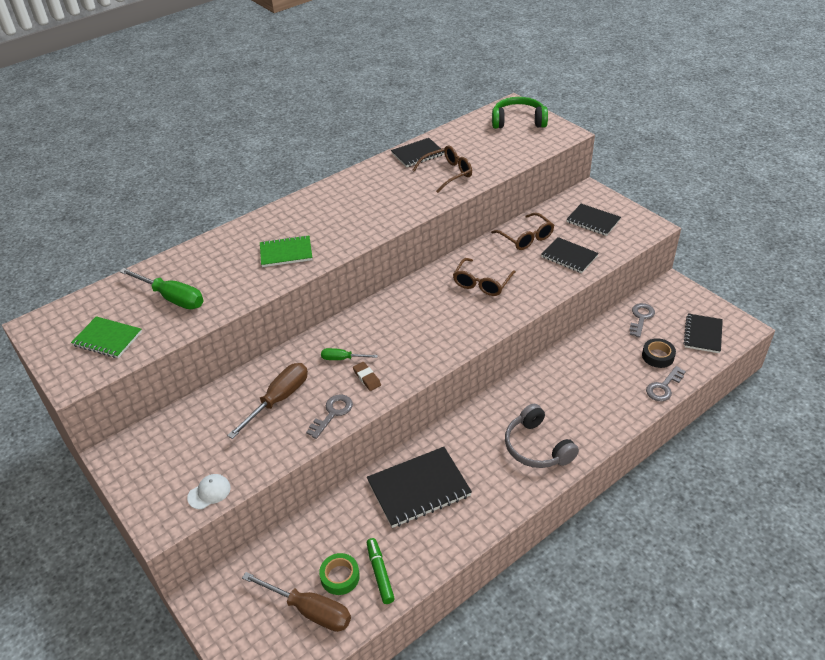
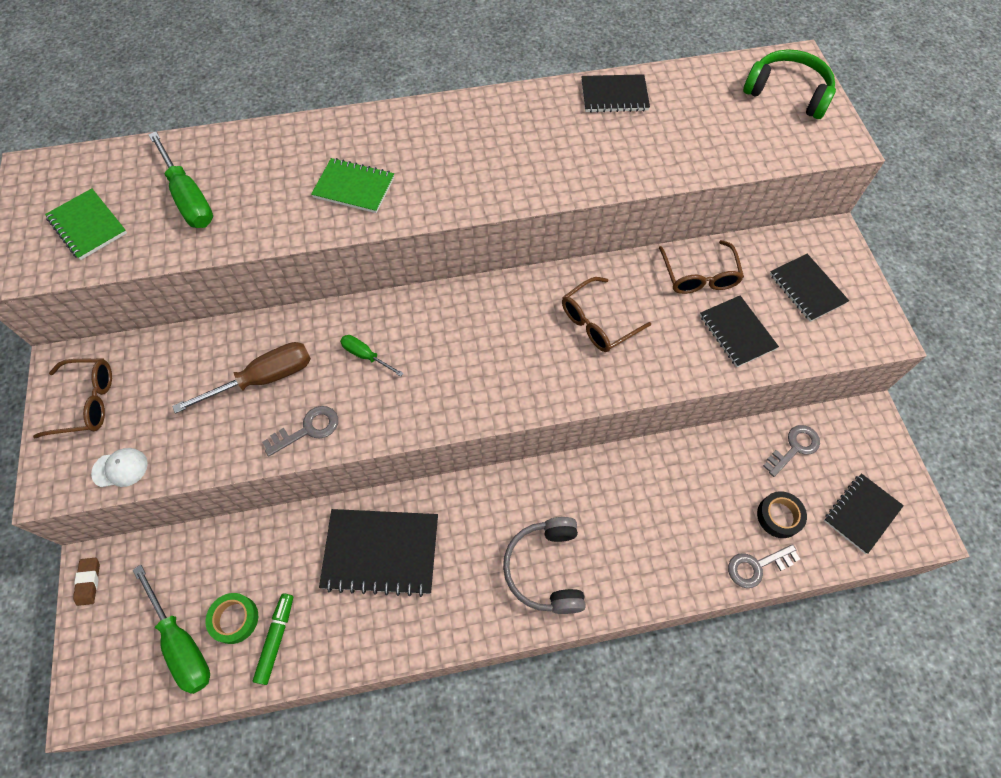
camera: 25 degrees right, 20 degrees up
(310, 610) = (182, 643): brown screwdriver -> green screwdriver
(367, 378) = (375, 398): brown eraser -> brown eraser (89, 582)
(448, 173) = (633, 145): brown glasses -> brown glasses (87, 402)

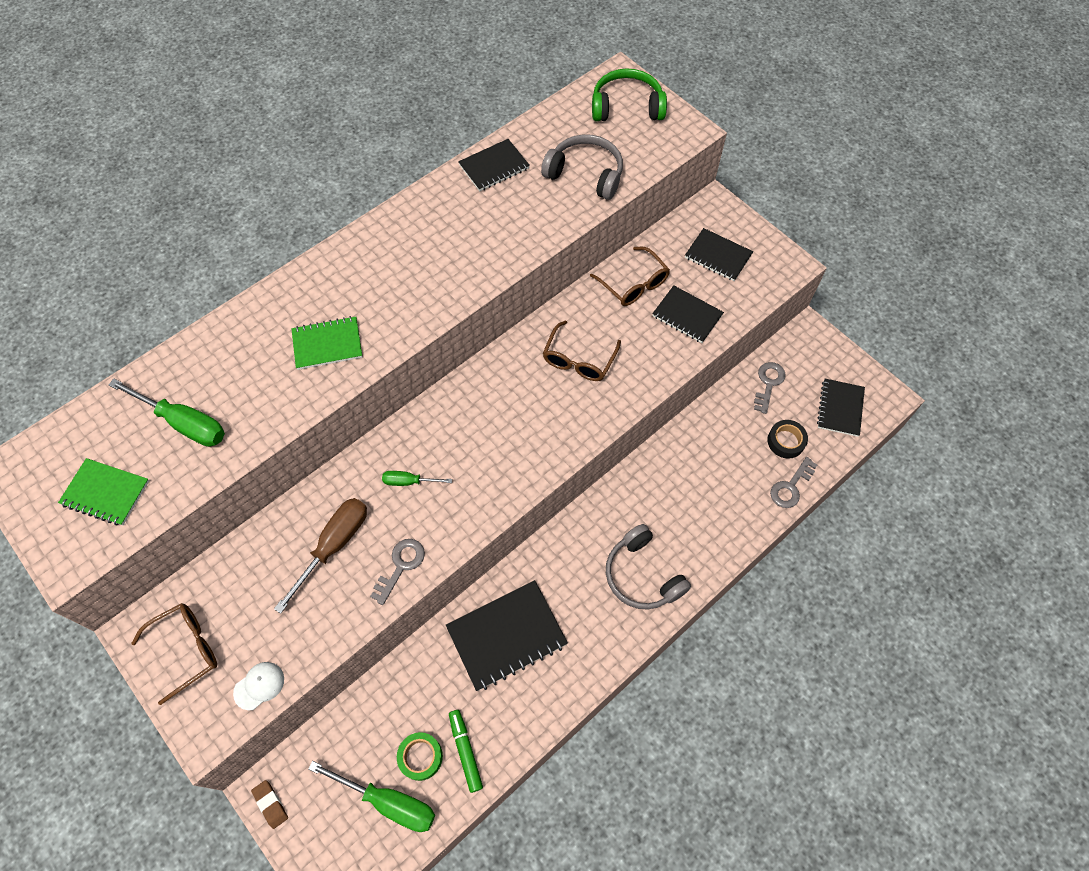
camera: 30 degrees left, 0 degrees up
(703, 139) = (585, 174): none -> grey headphones

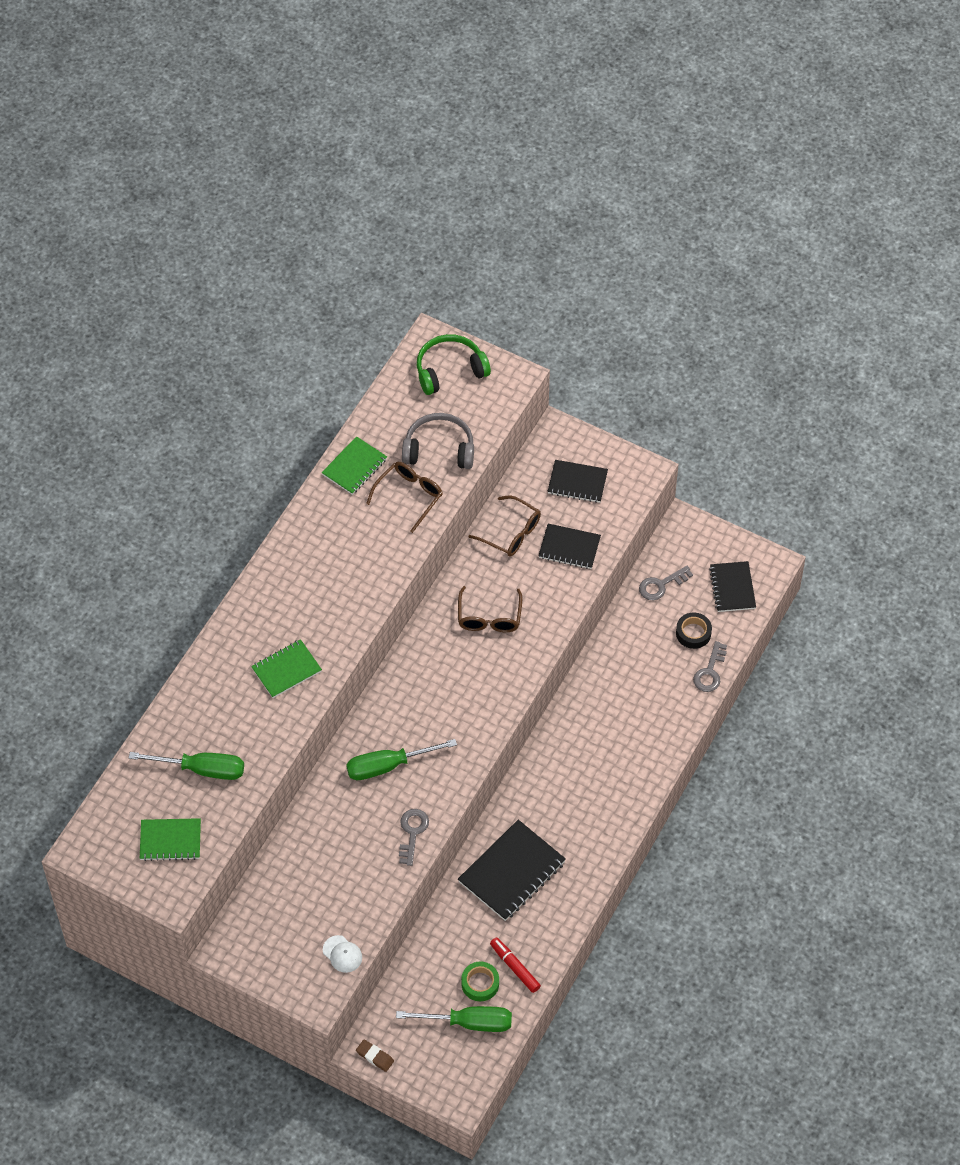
camera: 20 degrees left, 5 degrees down
(187, 649) = (270, 949): brown glasses -> brown glasses (409, 496)
(259, 685) = (342, 954): white cap -> white cap turned 105 degrees clockwise
(334, 545) = (349, 835): brown screwdriver -> none
(409, 481) = (388, 766): green screwdriver -> green screwdriver, size x1.82
(465, 751) = (515, 967): green marker -> red marker
(494, 167) = (354, 467): black notebook -> green notebook
(642, 575) = (607, 787): grey headphones -> none
(768, 383) = (661, 585): grey key -> grey key turned 120 degrees counterclockwise

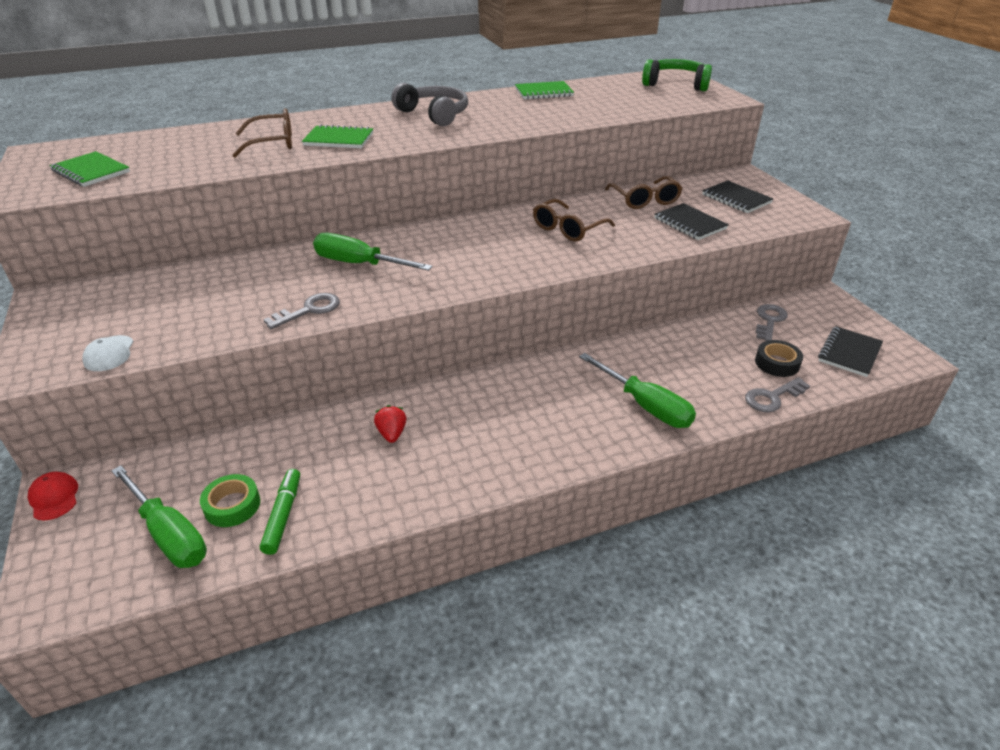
camera: 40 degrees right, 20 degrees down
(202, 769) = (188, 153): green screwdriver -> green screwdriver (645, 406)
(375, 1056) = (54, 497): brown eraser -> red cap
(409, 496) = (567, 111): brown glasses -> brown glasses (273, 143)
(439, 449) = (621, 104): grey headphones -> grey headphones (434, 114)
(512, 872) = (392, 434): black notebook -> red strawberry
(515, 967) = (283, 515): red marker -> green marker
(661, 585) = (769, 320): grey key -> grey key turned 105 degrees clockwise

